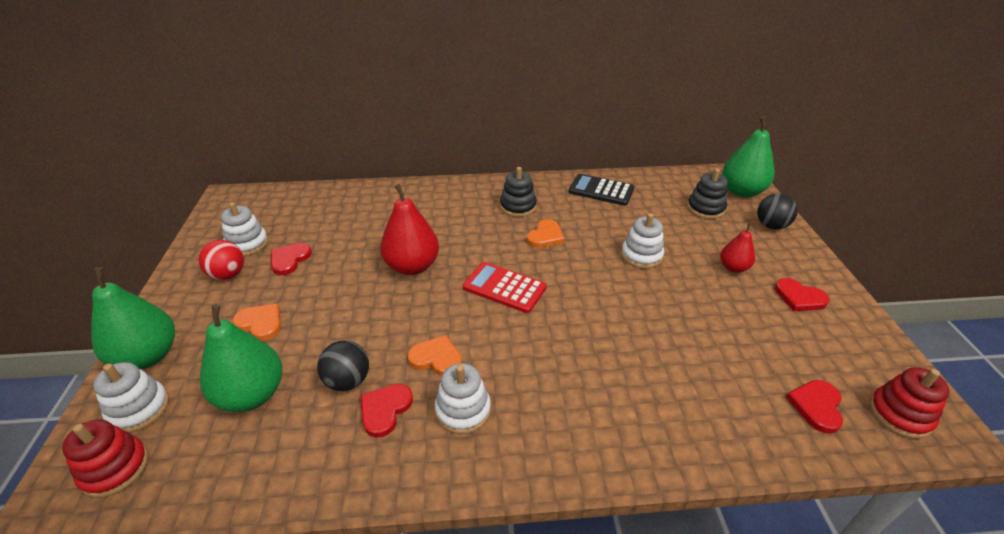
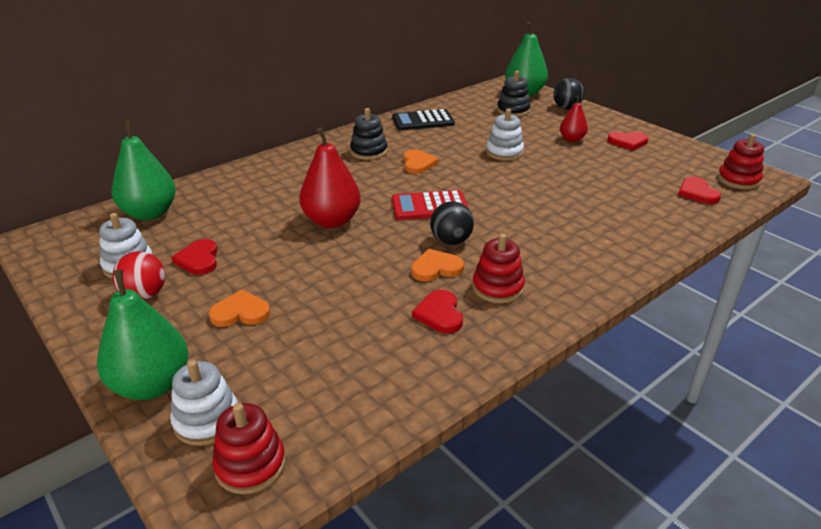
camera: 35 degrees left, 5 degrees down
(252, 395) = (310, 358): green pear -> green pear (150, 213)
(348, 381) = (383, 312): black ball -> black ball (451, 241)
(463, 410) = (497, 287): white stacking toy -> red stacking toy

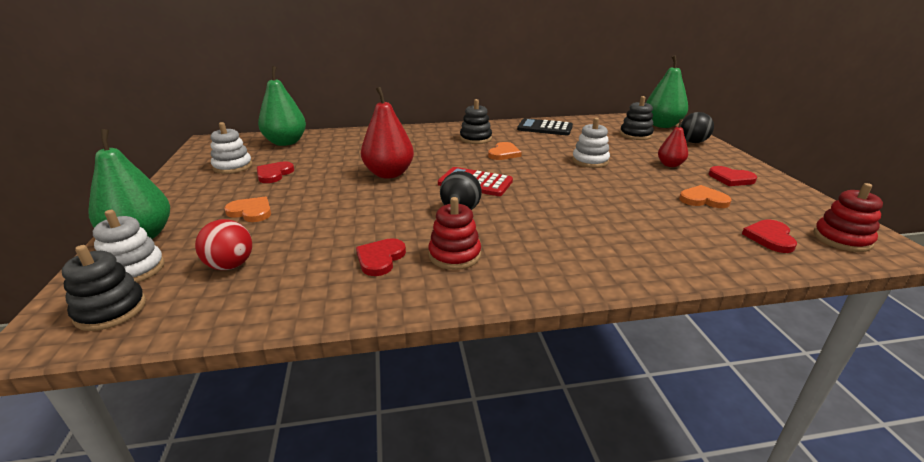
camera: 30 degrees right, 5 degrees down
(144, 295) = (216, 185): red ball -> red ball (230, 265)
(250, 465) = (111, 310): red stacking toy -> black stacking toy
(436, 268) = (422, 225): orange heart -> orange heart (703, 199)

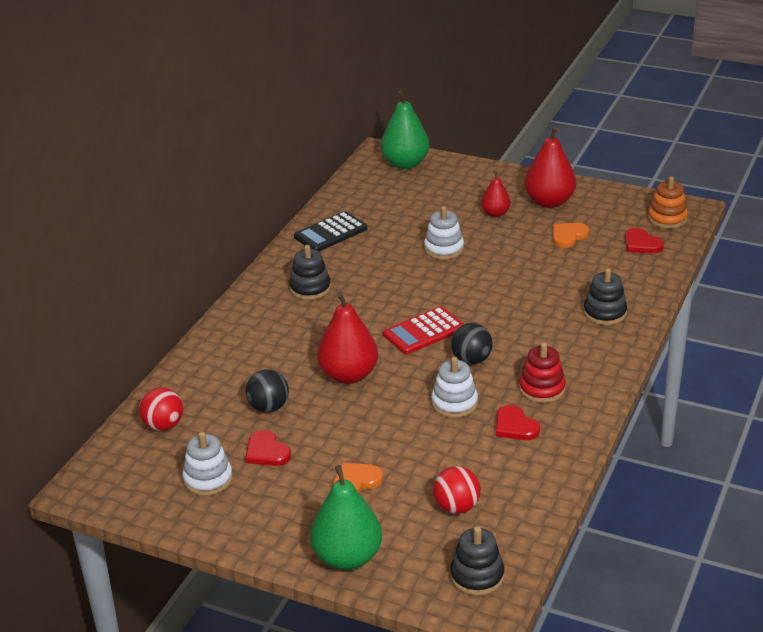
camera: 55 degrees left, 5 degrees up
(134, 270) = (416, 563): white stacking toy -> white stacking toy (454, 403)
(286, 142) = (163, 425): green pear -> red ball
(504, 153) = (372, 288): orange heart -> none
(635, 135) = (411, 191): black stacking toy -> black stacking toy (605, 313)
(693, 142) = (463, 173): black ball -> black ball (269, 407)
(731, 178) = (549, 202): red heart -> red pear
(842, 239) = (667, 218): red stacking toy -> orange stacking toy

